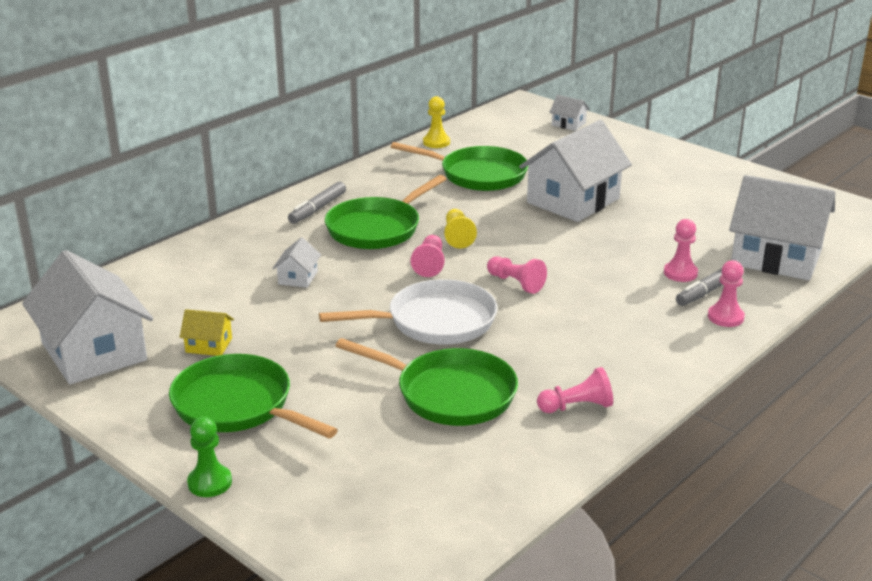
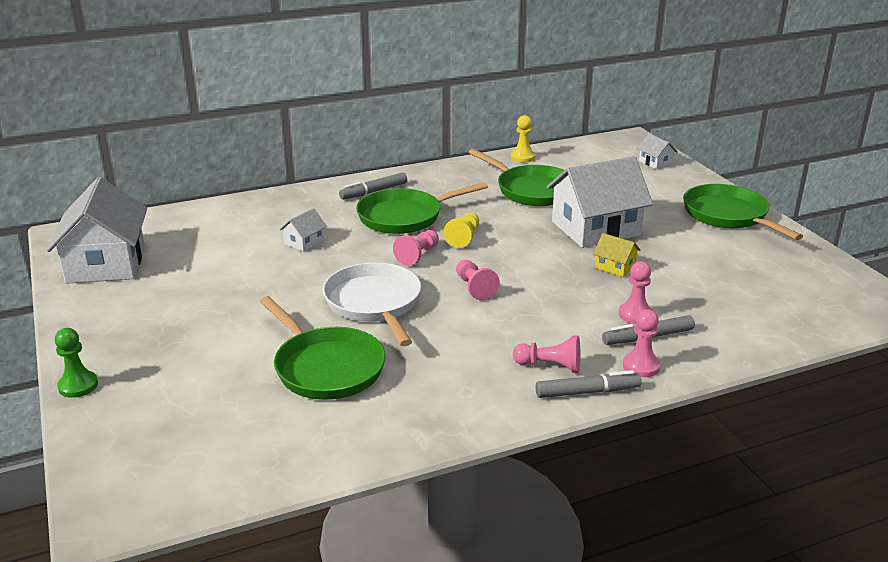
camera: 25 degrees right, 0 degrees up
(209, 345) = (187, 279): yellow house -> yellow house (615, 267)
(238, 405) = (159, 331): green pan -> green pan (728, 215)
(435, 322) = (374, 304): white pan -> white pan turned 120 degrees counterclockwise
(577, 407) = (421, 410): pink pawn -> pink pawn (550, 366)
(702, 351) = (587, 392): none -> grey marker
(776, 257) = (747, 322): white house -> none

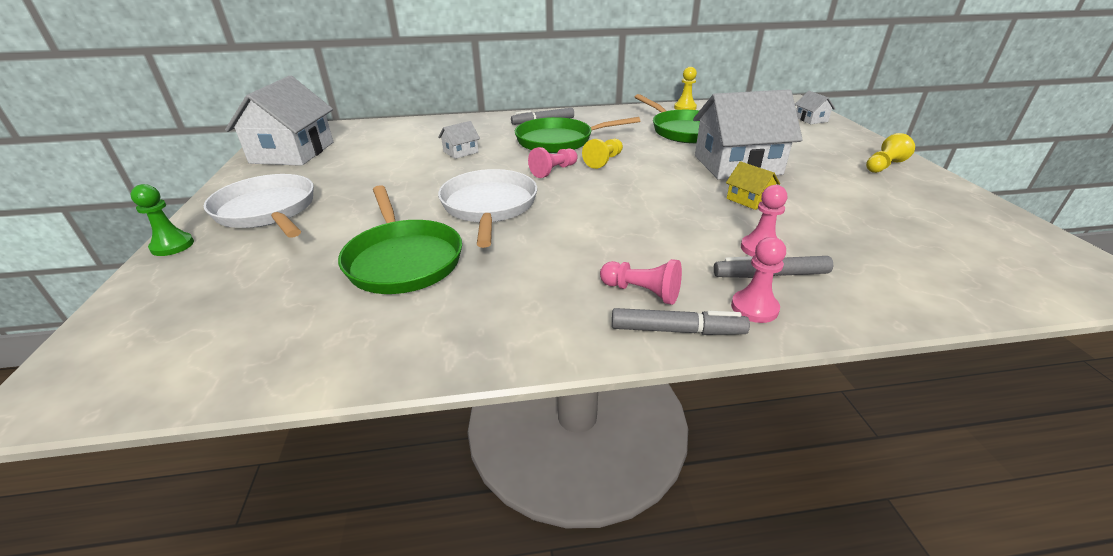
camera: 15 degrees right, 5 degrees up
(145, 337) = (268, 211): none -> white pan
(474, 288) = (594, 203): pink pawn -> none
(728, 215) = (883, 166): green pan -> yellow pawn

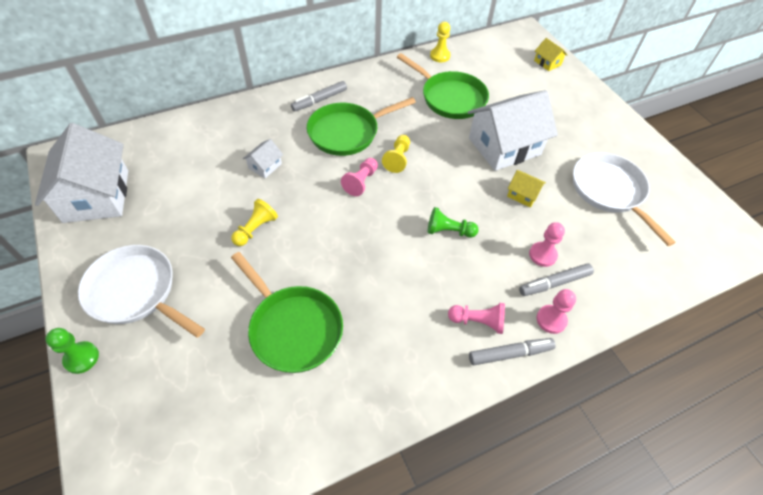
camera: 20 degrees left, 20 degrees up
(489, 207) = (329, 245): white pan -> white pan (610, 191)
(638, 214) = (448, 231): none -> green pawn
(810, 119) = (547, 63): white house -> yellow house
(883, 166) = (609, 129): yellow pawn -> yellow pawn (256, 229)

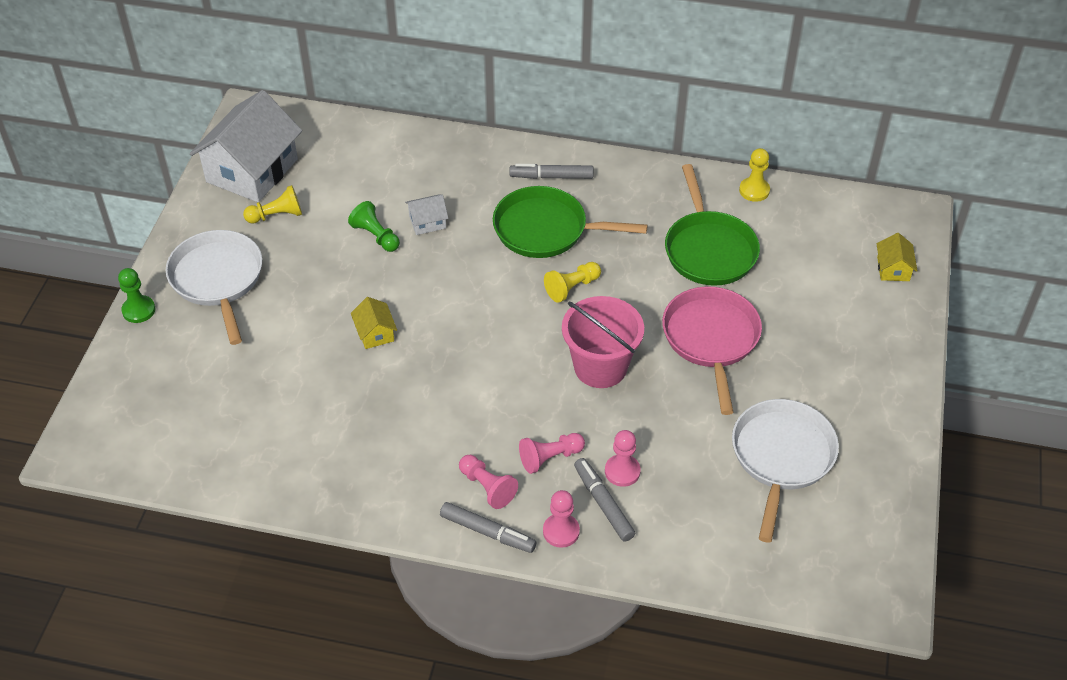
camera: 40 degrees right, 5 degrees down
(256, 229) = (363, 281): yellow pawn -> yellow pawn (277, 215)
(293, 328) = (318, 388): green pan -> none
(361, 182) = (508, 291): pink pawn -> pink pawn (550, 458)
(448, 231) = (548, 391): green pawn -> green pawn (376, 236)
(463, 197) = (600, 367): none -> pink bucket
(504, 146) = (711, 339): white house -> pink pan
(523, 194) = (671, 402): yellow house -> yellow house (375, 333)
(554, 283) = (603, 503): grey marker -> grey marker turned 45 degrees clockwise

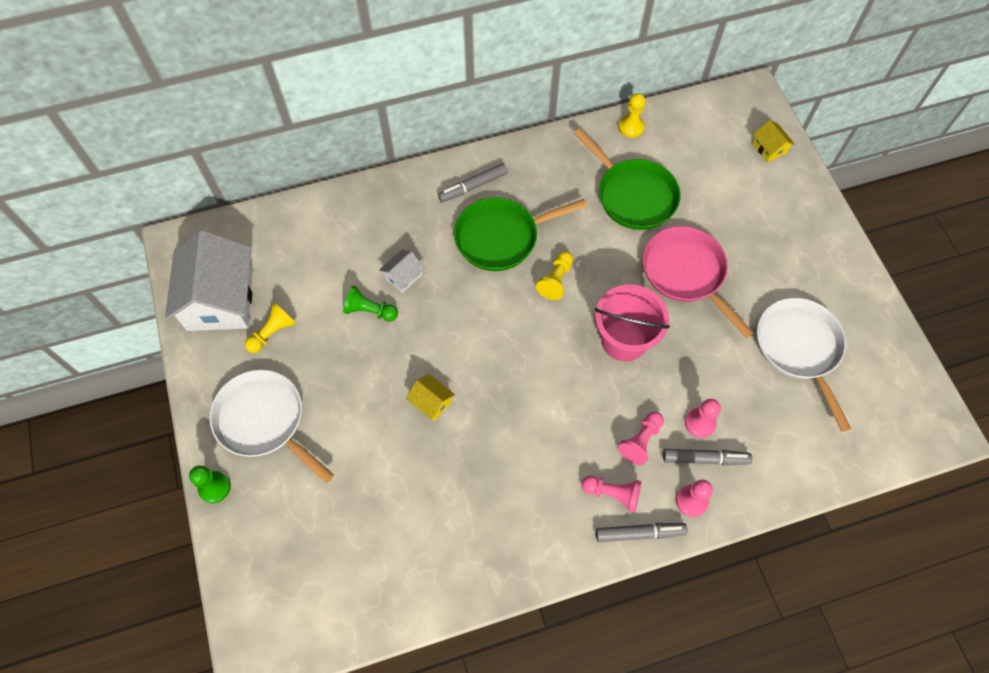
camera: 30 degrees left, 15 degrees up
(603, 503) = (705, 459): grey marker -> grey marker turned 150 degrees clockwise

